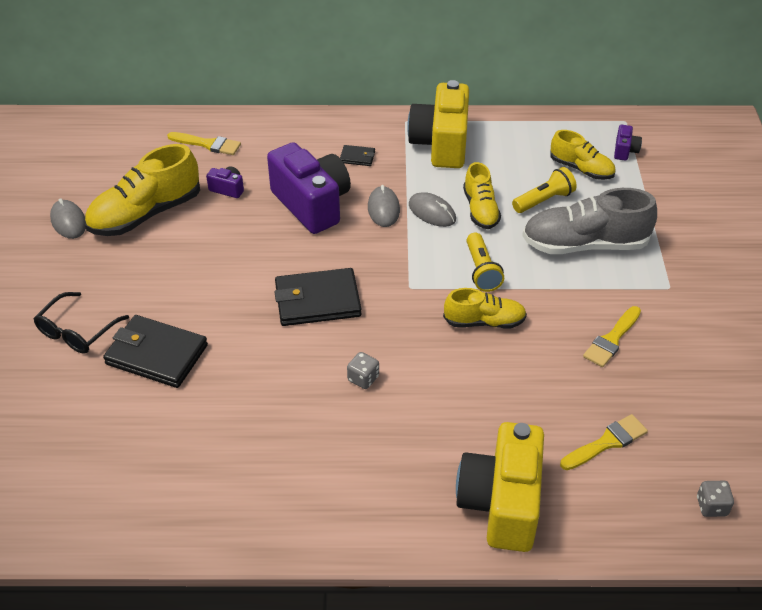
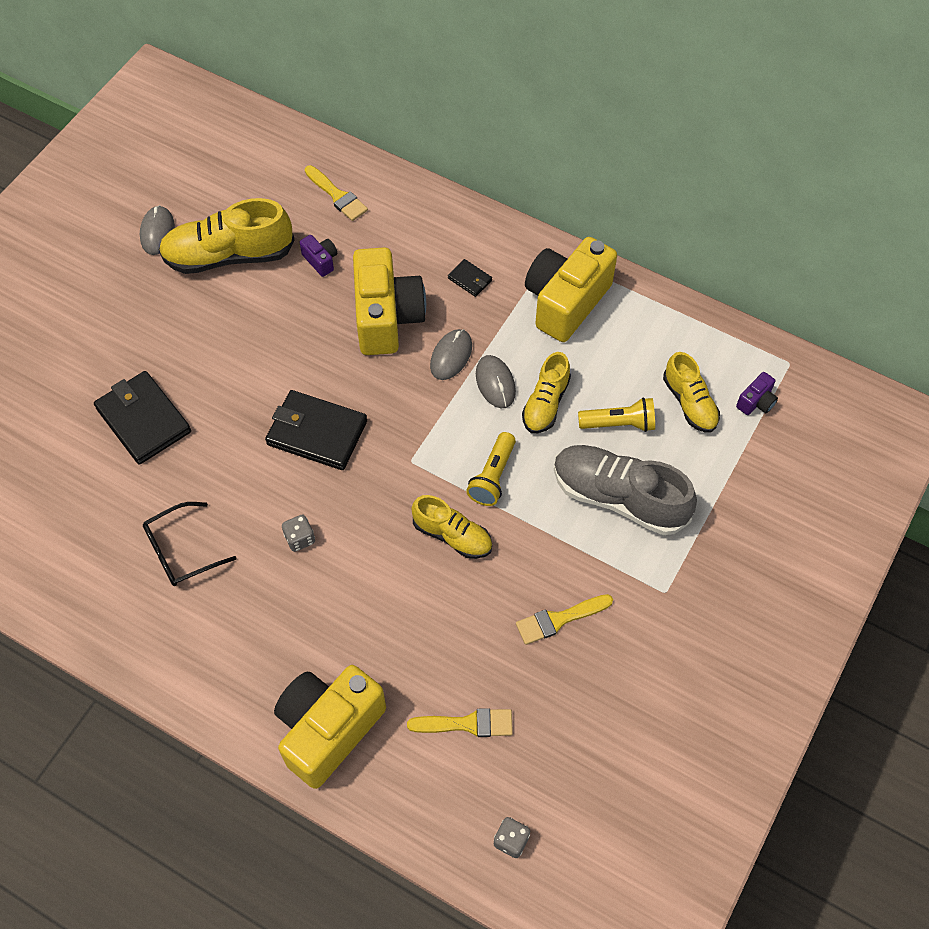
camera: 30 degrees right, 15 degrees up
(77, 331) = (94, 361): black glasses -> black glasses (181, 551)
(312, 204) = (386, 317): purple camera -> yellow camera

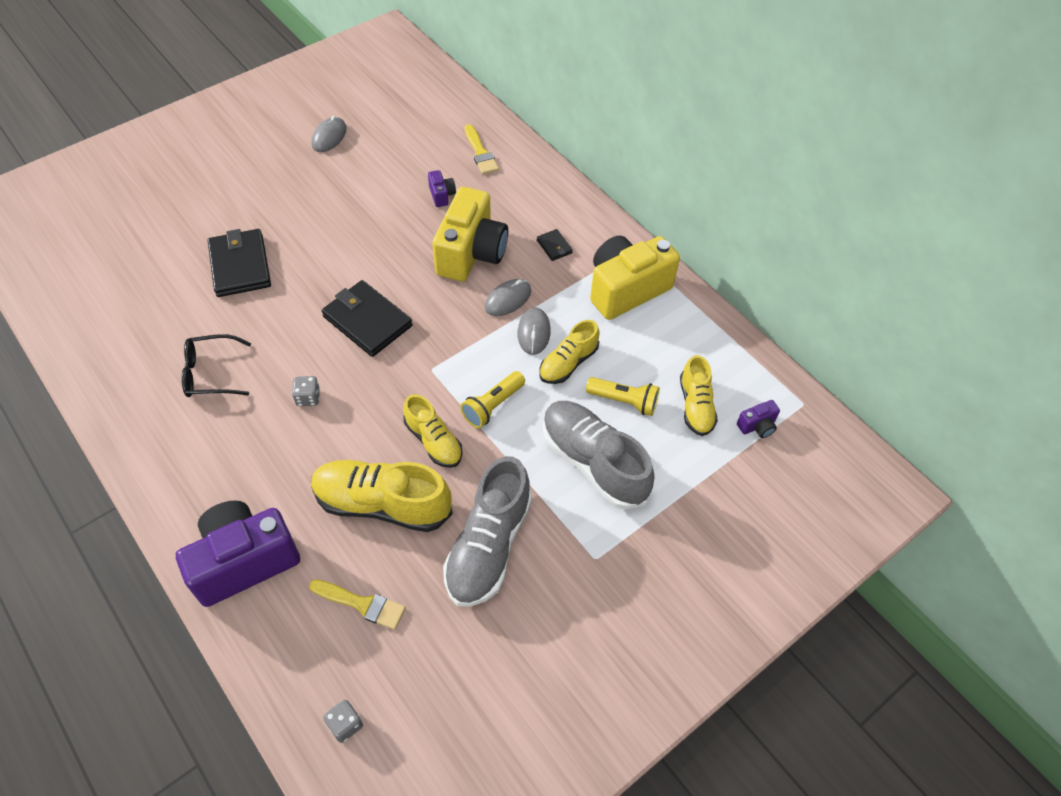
camera: 20 degrees right, 5 degrees down
(228, 256) = (373, 170): yellow shoe -> yellow shoe (382, 504)
(328, 729) = (244, 561): yellow camera -> purple camera
(559, 619) = (488, 546): yellow brush -> grey shoe

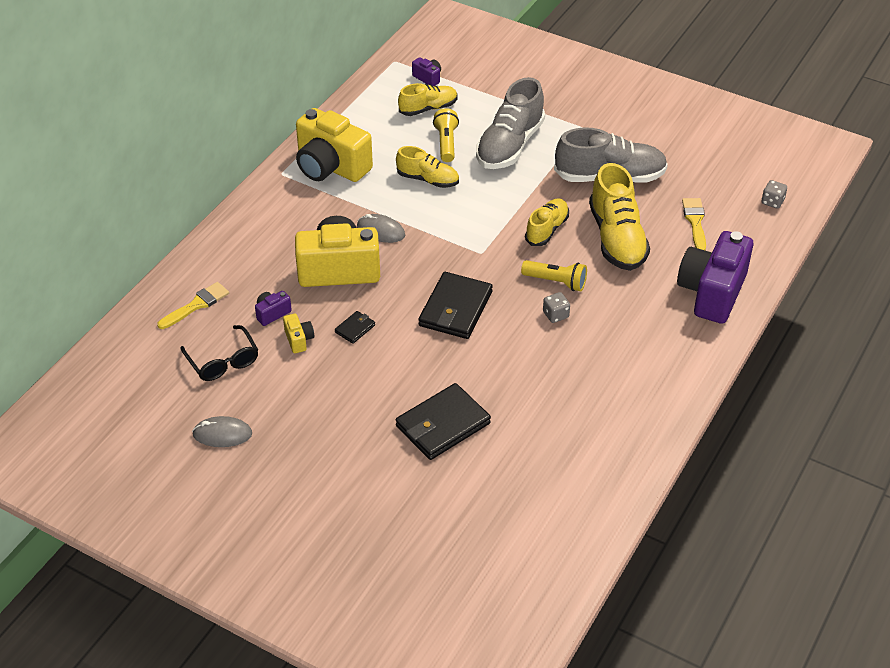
camera: 110 degrees left, 10 degrees down
(211, 373) = (572, 388): black glasses -> black glasses (223, 361)
(244, 561) = (712, 292): purple camera -> purple camera turned 75 degrees clockwise
(399, 203) = (299, 340): none -> yellow camera
(493, 406) = (494, 208): yellow flashlight -> yellow flashlight (556, 282)
(534, 332) = (408, 206): grey mouse -> none
(554, 246) = (302, 220): black wallet -> black wallet (355, 328)

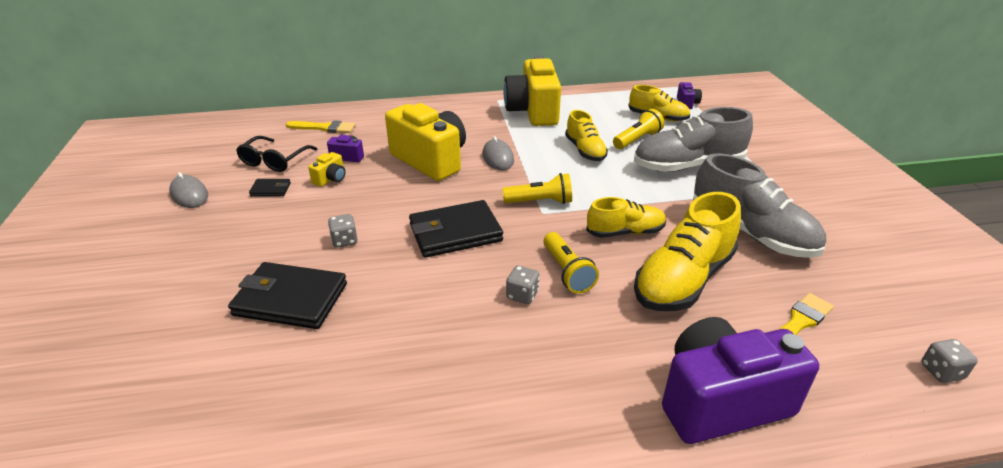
camera: 50 degrees right, 10 degrees down
(355, 328) = (371, 196): black wallet -> black wallet (271, 189)
(401, 369) = (344, 241): none -> grey dice
(467, 246) = (540, 202): none -> yellow flashlight

